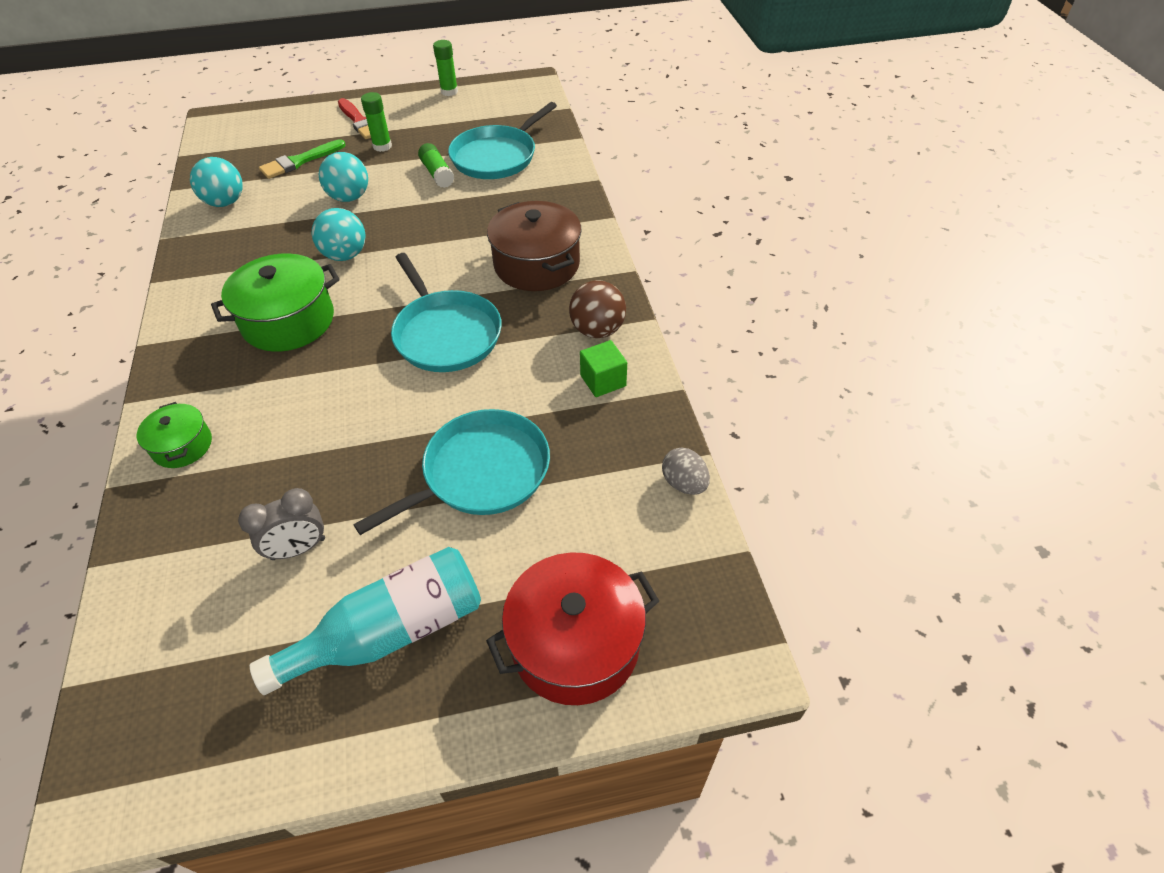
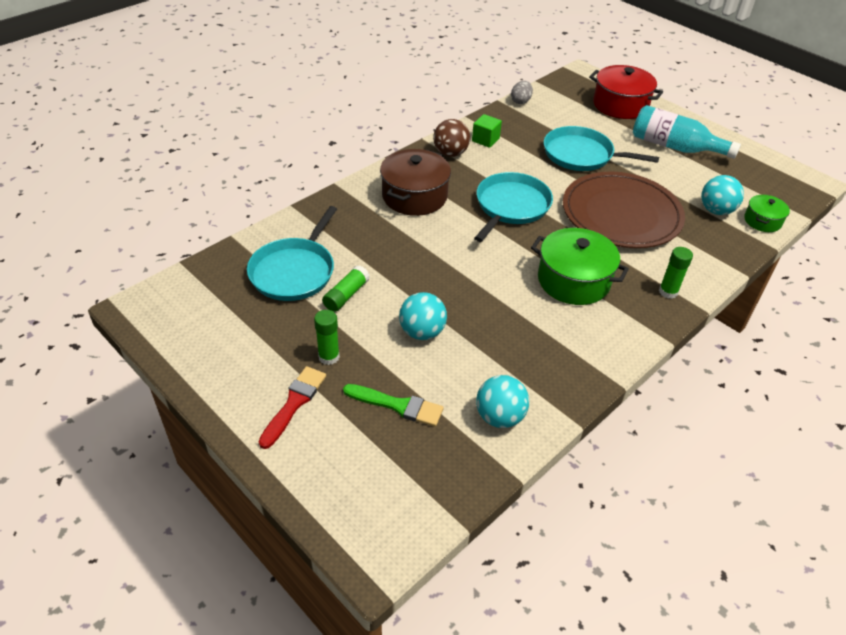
camera: 125 degrees left, 5 degrees down
(182, 446) = (694, 264): green pot -> green pot (762, 221)
(298, 548) = (681, 189): grey clock -> none
(328, 432) = (621, 214): none -> brown plate
(345, 255) = (489, 291): turquoise ball -> turquoise ball (716, 210)
(449, 91) = (188, 363): green glue stick -> green glue stick (668, 292)
(497, 156) = (294, 271): turquoise pan -> turquoise pan turned 105 degrees clockwise

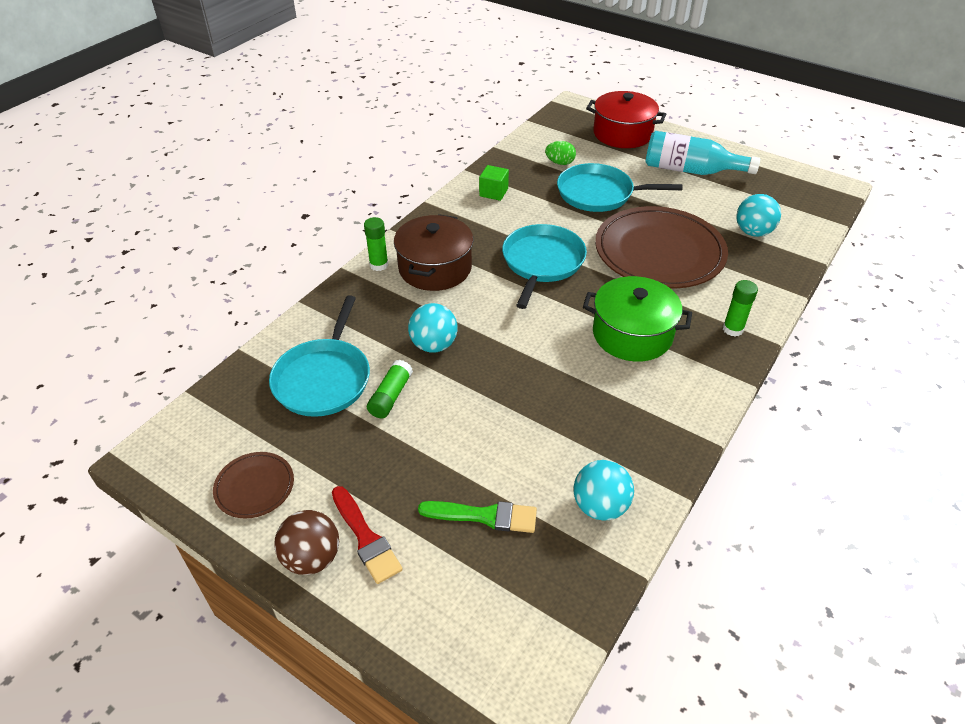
camera: 10 degrees left, 0 degrees up
(215, 346) = (254, 487): none -> brown plate
(294, 403) = (366, 538): red brush -> red brush turned 135 degrees clockwise
(329, 357) = (390, 473): green glue stick -> green glue stick (379, 265)
(422, 332) = (487, 423): turquoise ball -> turquoise ball (434, 345)
(450, 153) = (460, 213): brown ball -> brown ball (312, 558)
(520, 101) = (518, 144): grey egg -> none
(553, 122) = (560, 163): none -> green egg
(762, 221) = (802, 236): green pot -> none

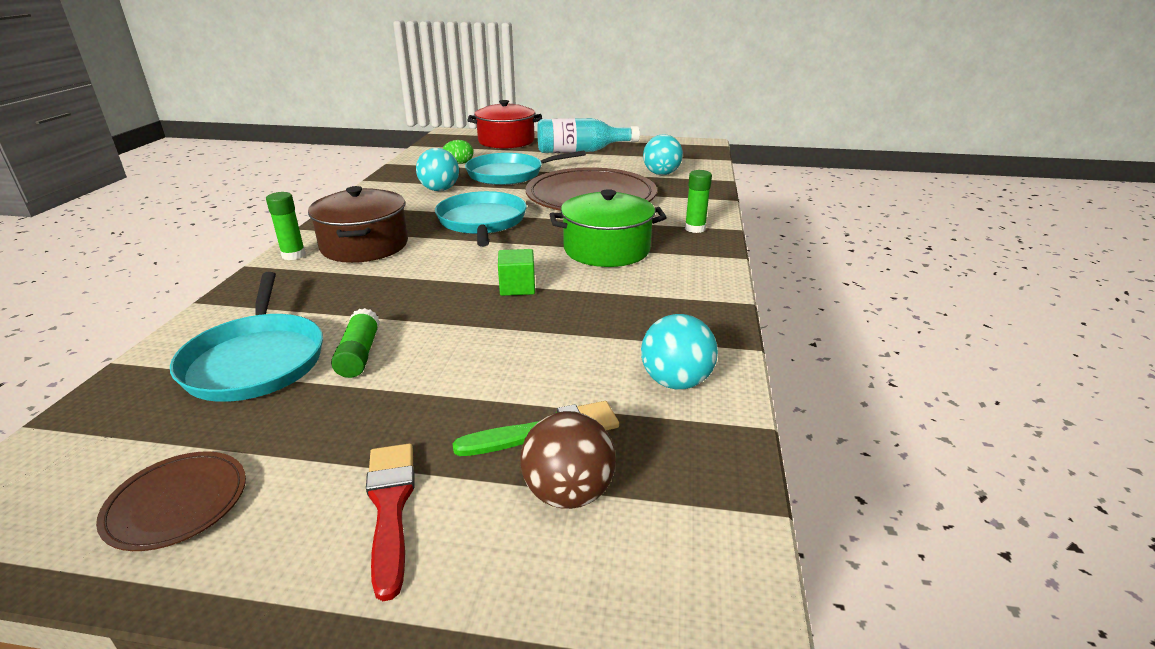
camera: 25 degrees left, 15 degrees down
(312, 558) = (310, 561): brown ball -> brown ball (568, 493)
(366, 538) = (390, 507): red brush -> red brush turned 135 degrees counterclockwise
(434, 345) = (394, 301): turquoise ball -> turquoise ball (440, 190)
(493, 192) = (402, 188): green cube -> green cube (517, 287)

